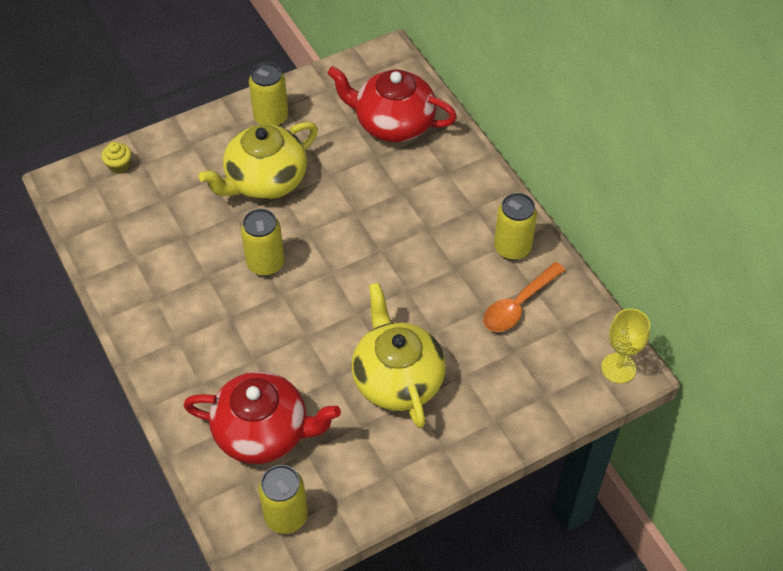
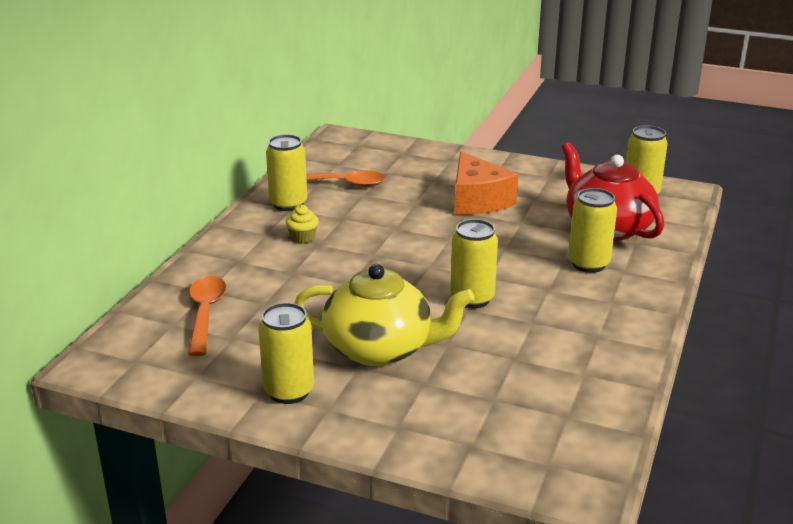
camera: 130 degrees left, 25 degrees down
(119, 165) = (500, 460): yellow cupcake -> yellow cupcake (302, 237)
(231, 369) = (588, 264): none -> yellow can
(393, 123) = (205, 313): red teapot -> orange spoon
(397, 379) = (477, 200): yellow teapot -> orange cheese
(618, 368) = (343, 139): yellow goblet -> none

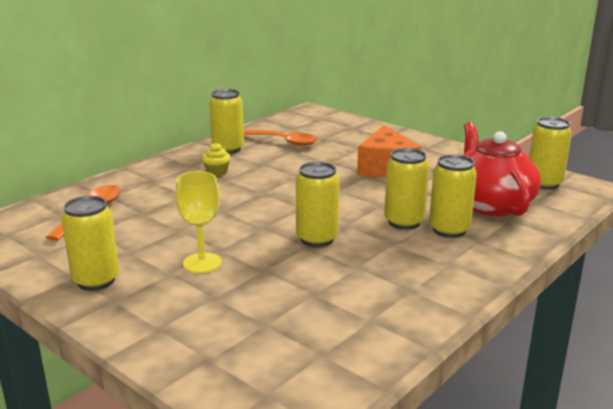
camera: 20 degrees right, 5 degrees down
(380, 349) = (202, 263): yellow teapot -> yellow goblet
(541, 263) = (404, 222): none -> yellow can

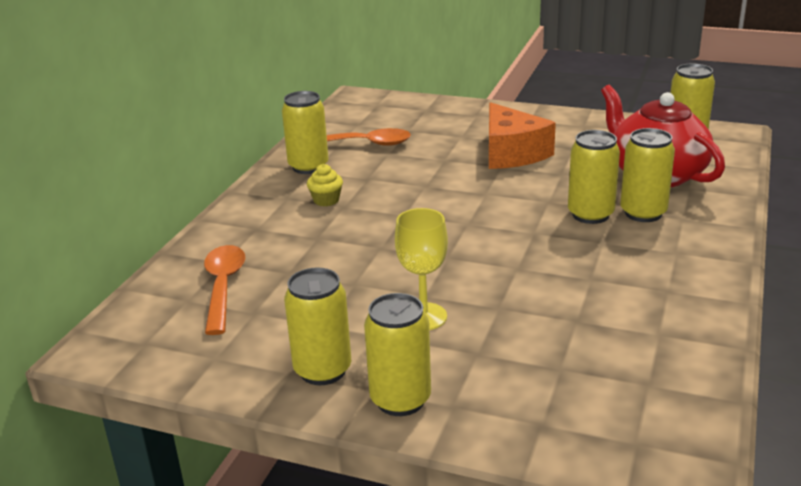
camera: 20 degrees left, 5 degrees up
(317, 239) = (520, 256): yellow can -> yellow can (400, 400)

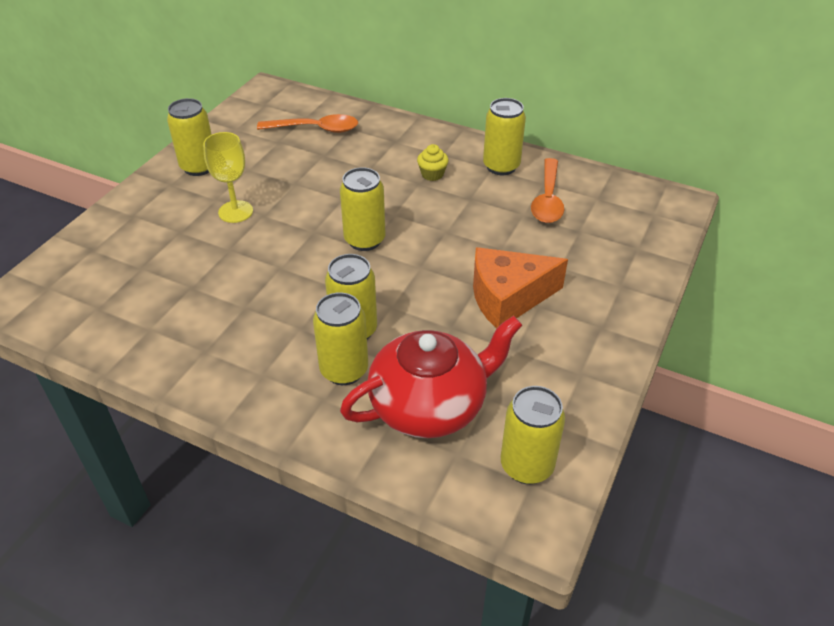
camera: 95 degrees right, 15 degrees up
(400, 400) = (151, 195): yellow can -> yellow can (364, 240)

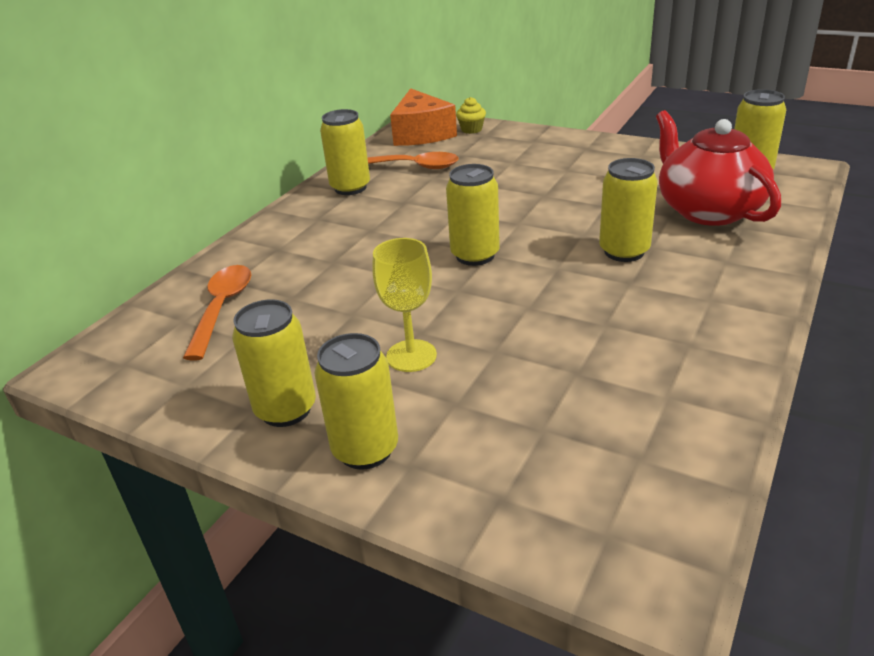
camera: 85 degrees left, 10 degrees down
(344, 370) = (683, 253): yellow can -> yellow can (365, 450)
(432, 174) = (355, 223): yellow cupcake -> yellow cupcake (471, 129)
(508, 297) = (558, 182): orange cheese -> orange cheese (421, 134)

